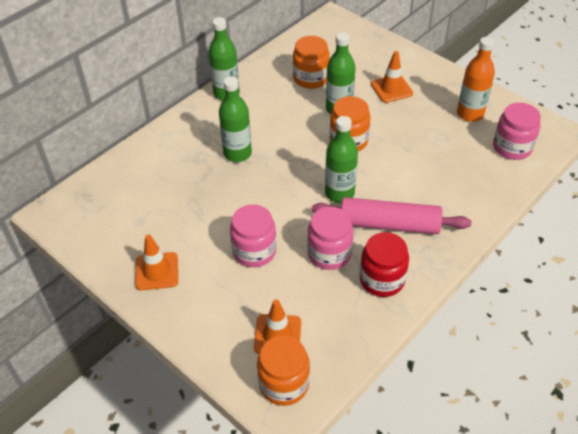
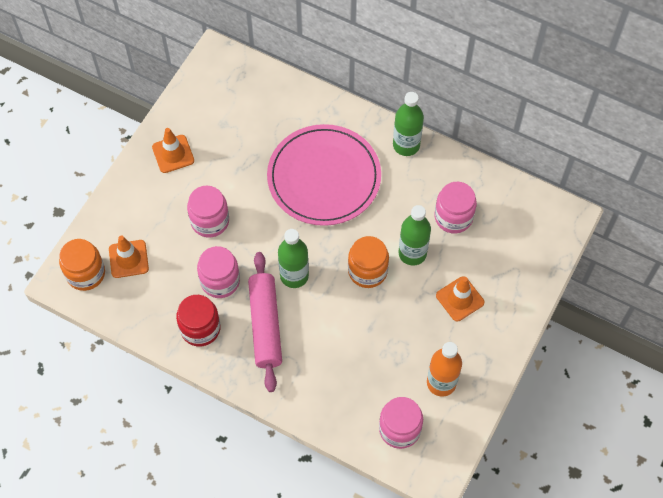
camera: 75 degrees right, 15 degrees up
(237, 153) = (324, 177): green bottle -> pink plate
(311, 78) = (453, 217): orange jar -> pink jar

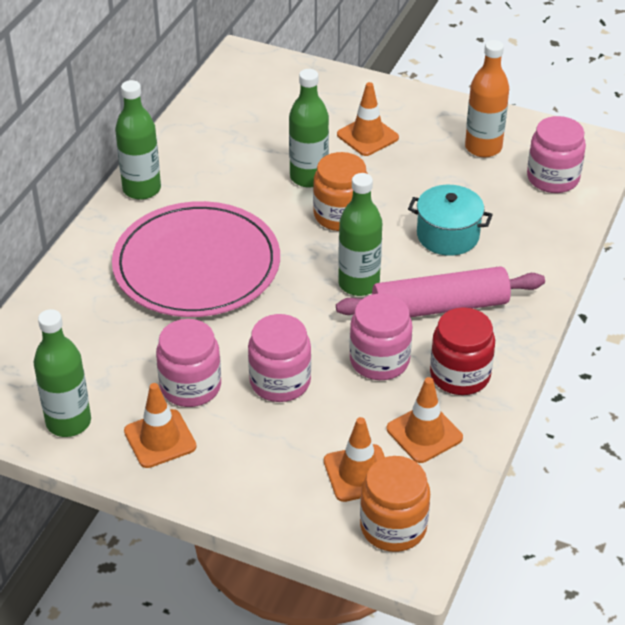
camera: 95 degrees left, 20 degrees down
(154, 300) = (424, 433): none -> orange traffic cone
(194, 107) = (68, 422): none -> green bottle
(339, 341) = (448, 235): none -> turquoise pot
(453, 217) = (251, 144): pink jar -> pink jar (190, 386)

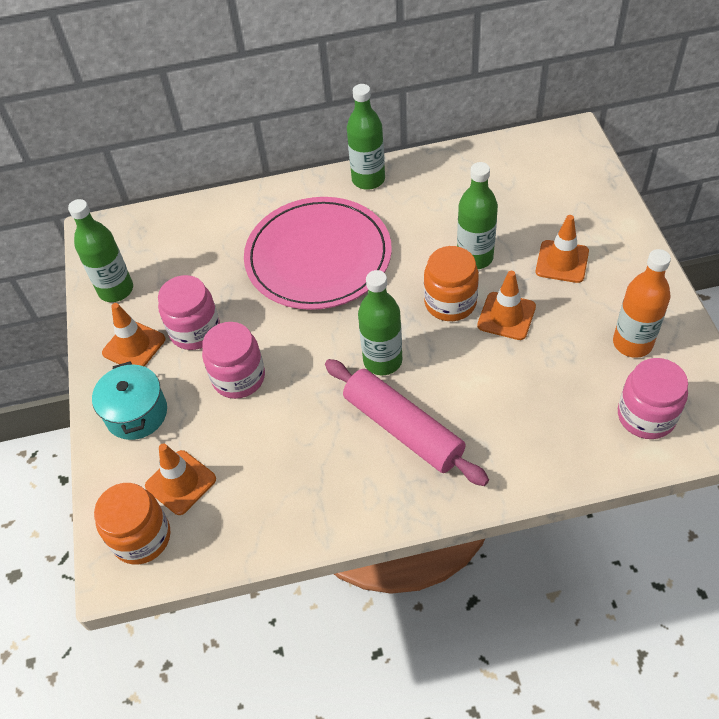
camera: 60 degrees right, 10 degrees up
(379, 360) = (309, 425): pink jar -> none
(424, 433) = (252, 501): orange traffic cone -> orange traffic cone (506, 316)
(448, 235) = (494, 384): turquoise pot -> turquoise pot (136, 413)
(460, 375) = (336, 488): red jar -> none

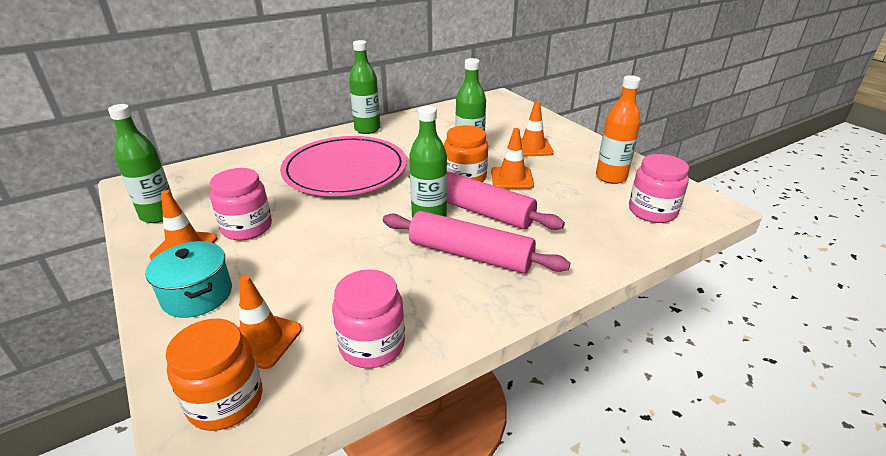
camera: 25 degrees left, 20 degrees down
(238, 377) = (300, 250): pink jar -> pink jar (372, 345)
(442, 364) = (480, 211): none -> pink rolling pin

